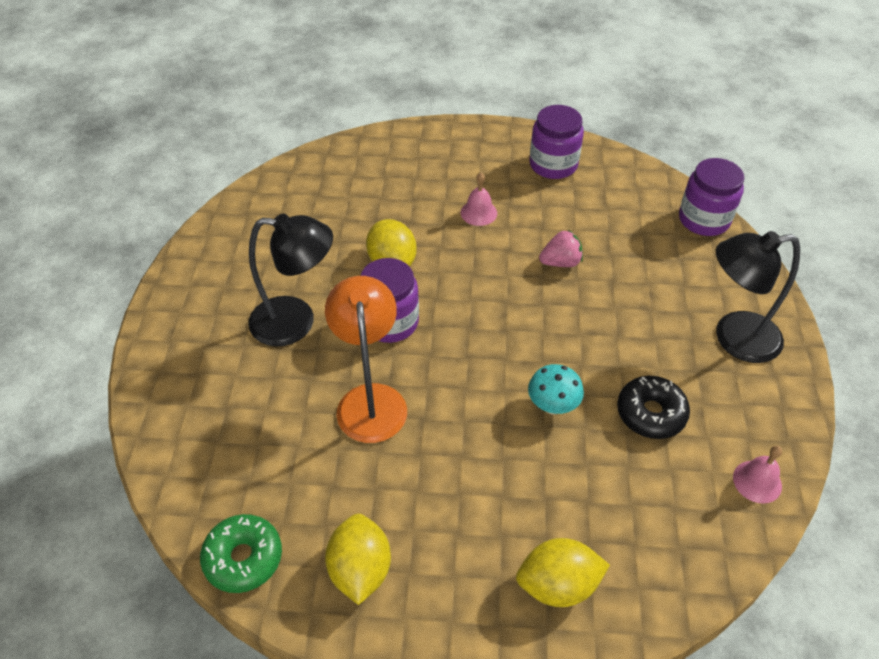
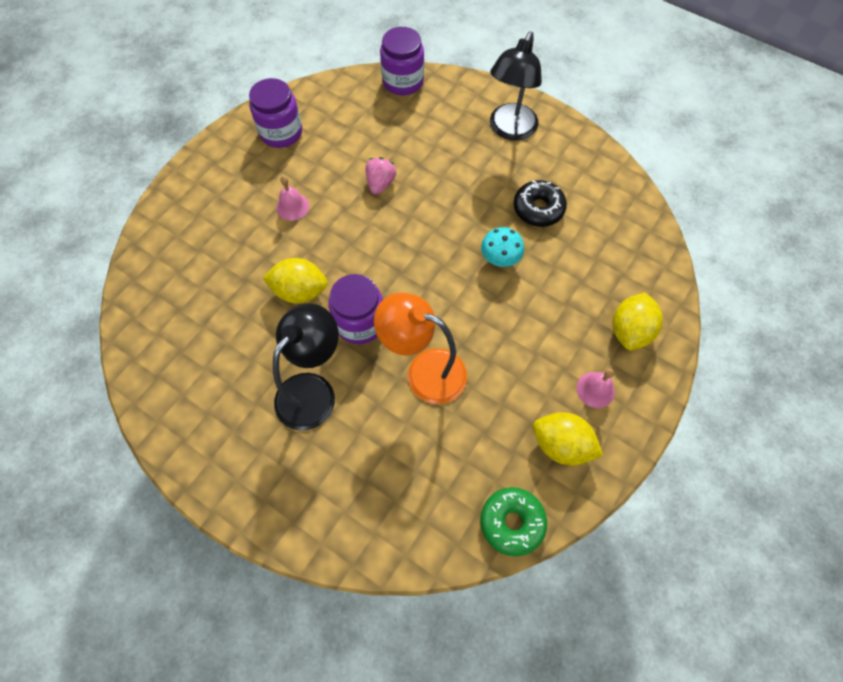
camera: 60 degrees left, 15 degrees up
(757, 481) = (615, 186): pink bell -> pink bell (595, 389)

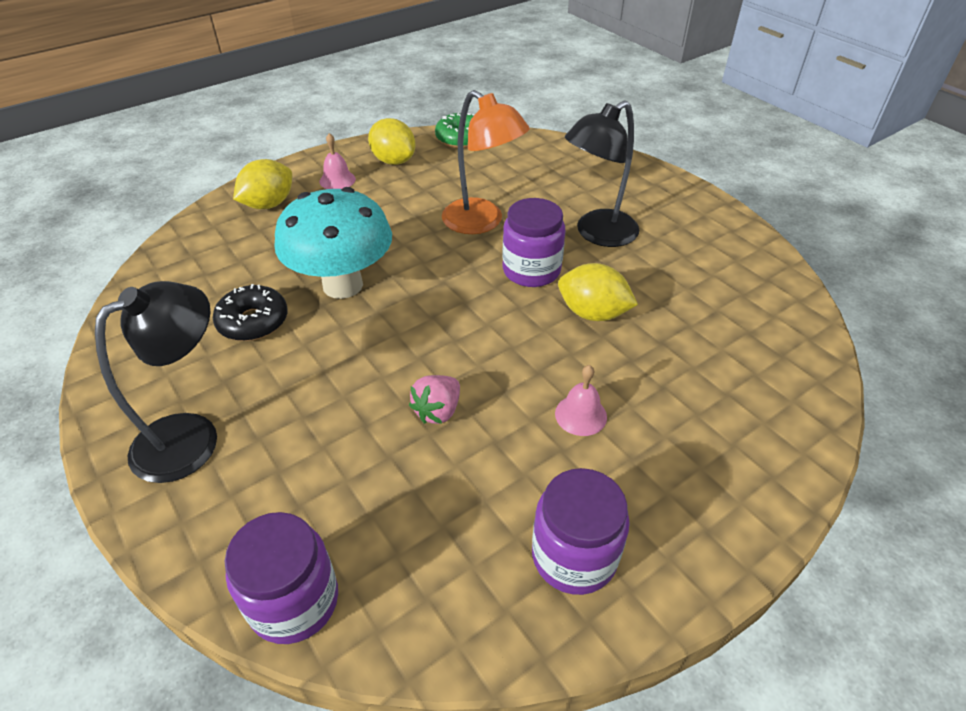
camera: 160 degrees left, 20 degrees down
(499, 259) = (343, 285): turquoise mushroom -> turquoise mushroom, size x2.10

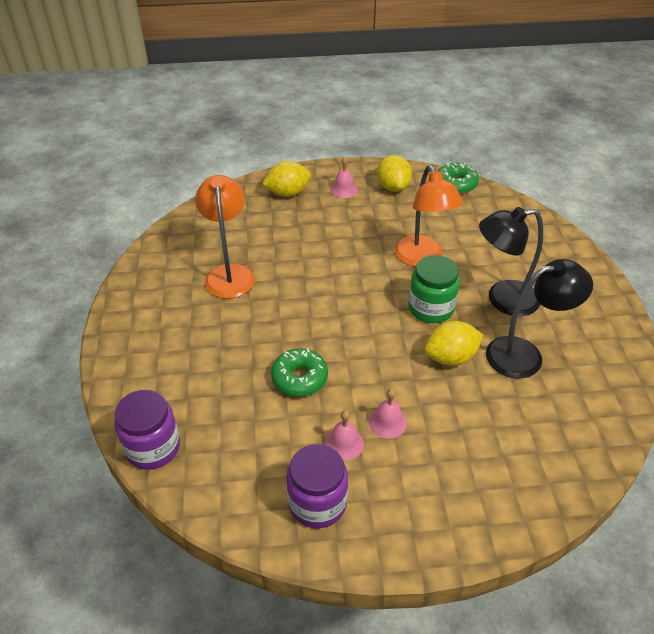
camera: 30 degrees right, 0 degrees up
(191, 436) = (155, 331): black lamp -> black lamp (525, 355)
(253, 322) = (229, 273): black donut -> orange lamp
(343, 285) = (297, 269): turquoise mushroom -> none
(438, 411) = (299, 378): pink strawberry -> green donut
(531, 270) = (431, 308): purple jar -> green jar
(550, 464) = (344, 443): none -> pink bell
(592, 313) = (451, 357): yellow lemon -> yellow lemon turned 75 degrees counterclockwise

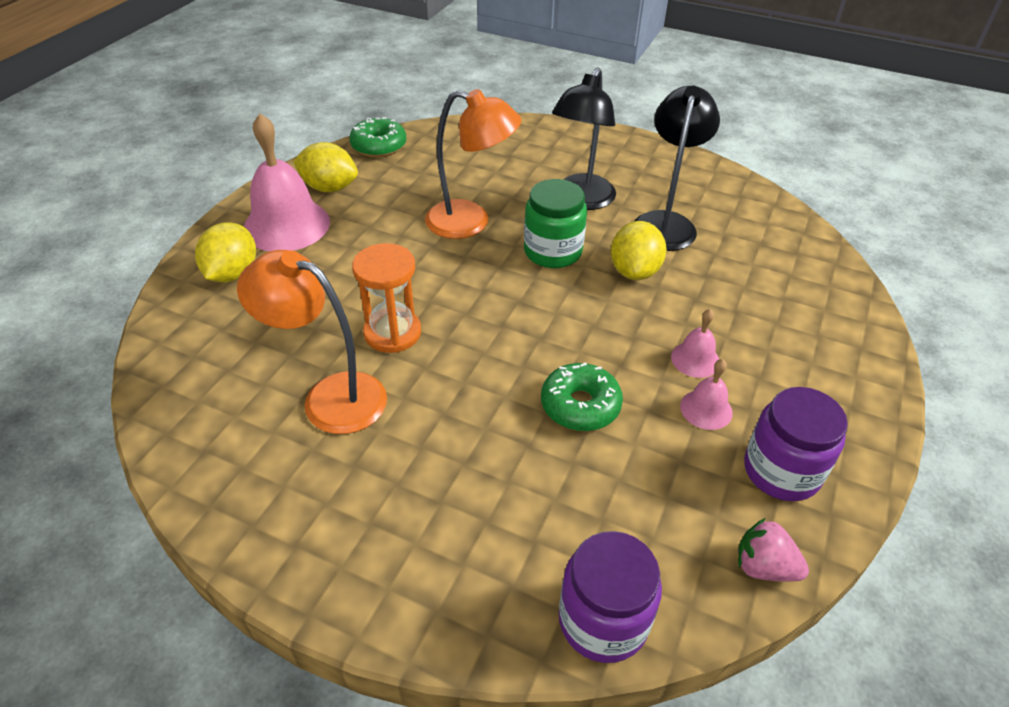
camera: 60 degrees left, 0 degrees up
(231, 514) = (763, 567): none -> pink strawberry
(294, 273) = (392, 333): none -> orange hourglass
(344, 189) = (286, 225): pink bell -> pink bell, size x2.09

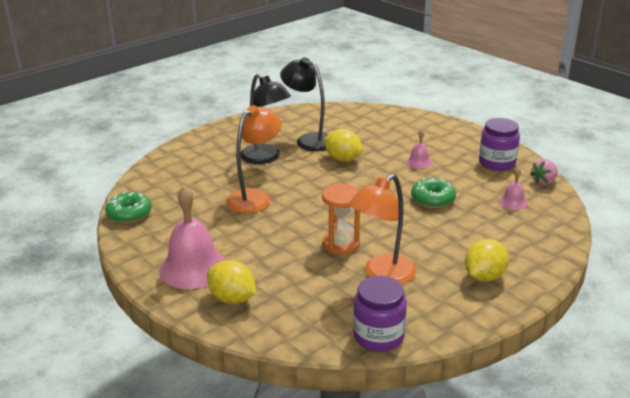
camera: 65 degrees left, 15 degrees down
(329, 188) = (163, 243): yellow lemon -> yellow lemon (484, 277)
(552, 251) = (307, 178): green jar -> none
(603, 620) = (558, 224): purple jar -> purple jar (378, 336)
(706, 409) = (453, 169): pink bell -> pink bell (513, 202)

